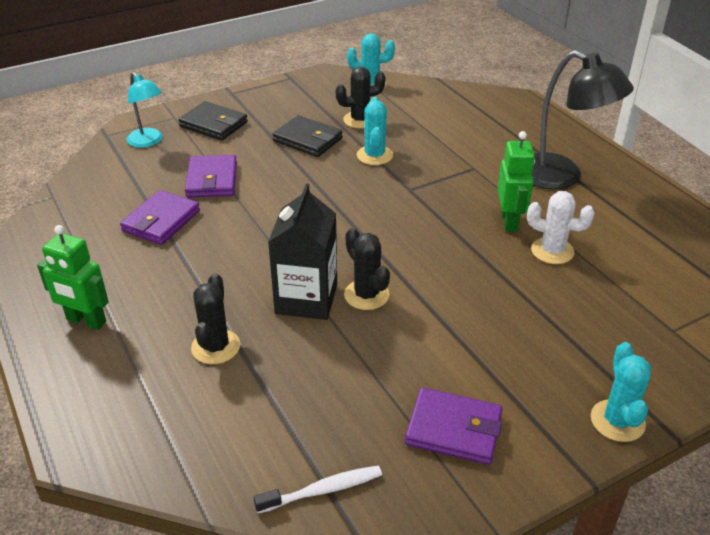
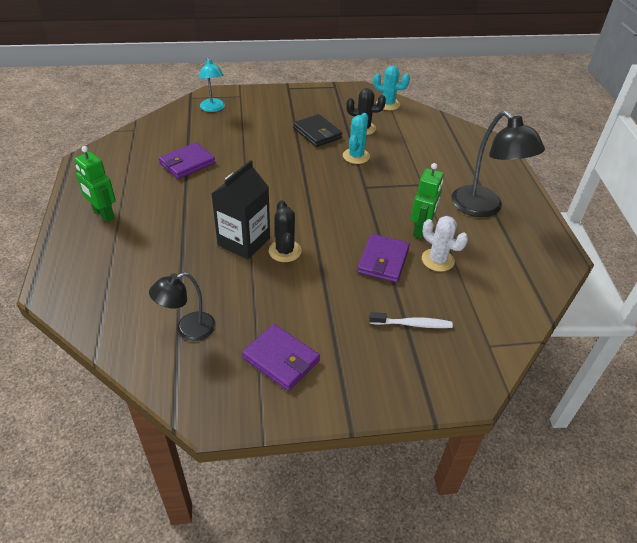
camera: 20 degrees right, 5 degrees up
(212, 180) = (236, 145): purple wallet -> purple wallet (383, 261)
(213, 124) = (262, 107): black wallet -> none
(215, 347) = (167, 255): black cactus -> none
(310, 434) = (188, 329): none -> black lamp
(323, 490) = (172, 367): white toothbrush -> white toothbrush (412, 324)
(617, 421) = (399, 394): turquoise cactus -> none

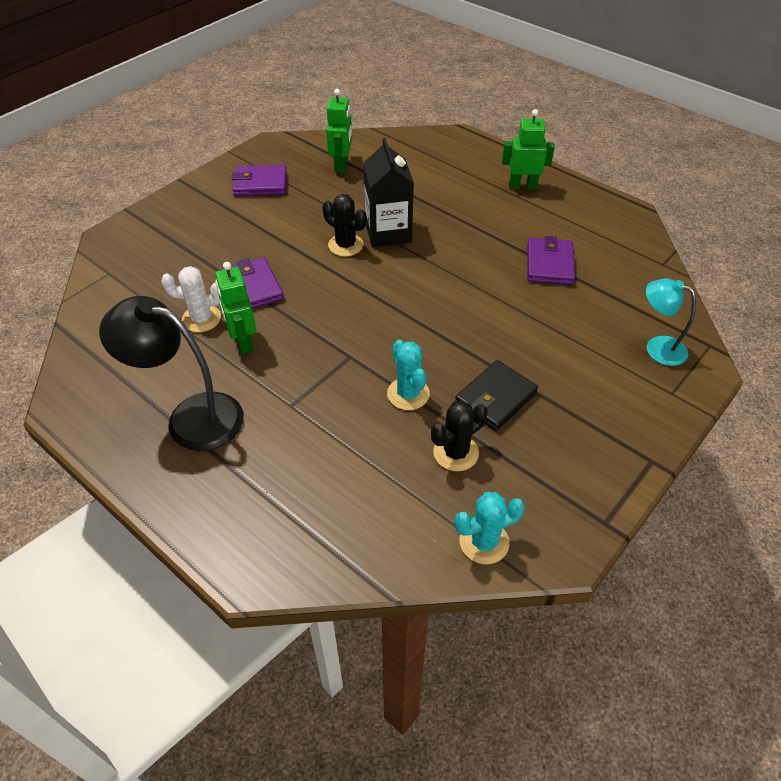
camera: 140 degrees right, 5 degrees up
(188, 329) = (341, 165): black lamp -> green robot
(317, 133) = (495, 398): black wallet -> black wallet turned 60 degrees counterclockwise
(412, 324) = (184, 253): white toothbrush -> none

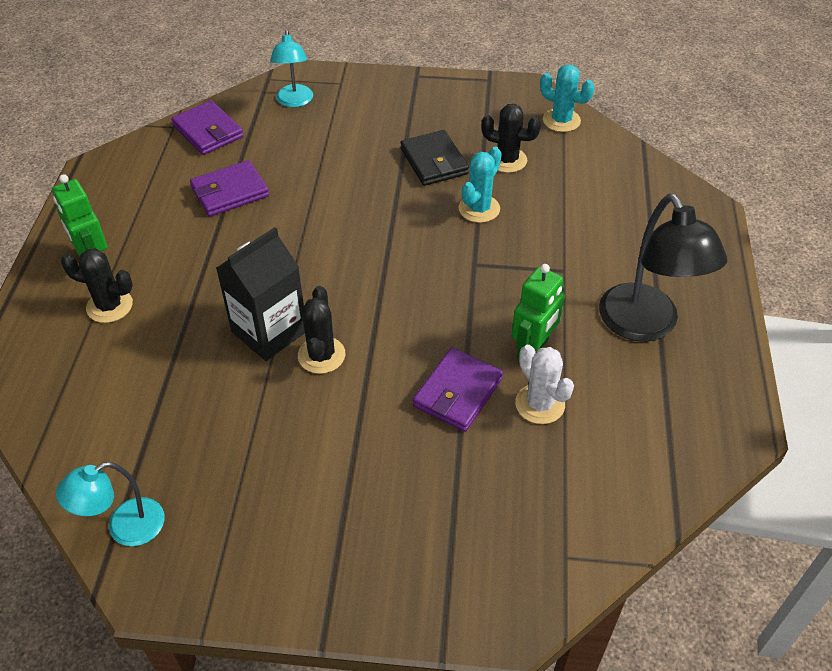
camera: 125 degrees left, 0 degrees up
(260, 184) = (261, 524): purple wallet -> purple wallet (208, 131)
(309, 146) = (125, 528): none -> turquoise lamp
(341, 165) = (153, 457): green robot -> none
(473, 181) = (109, 306): none -> black cactus
(495, 398) = (434, 161): black wallet -> black wallet turned 60 degrees clockwise

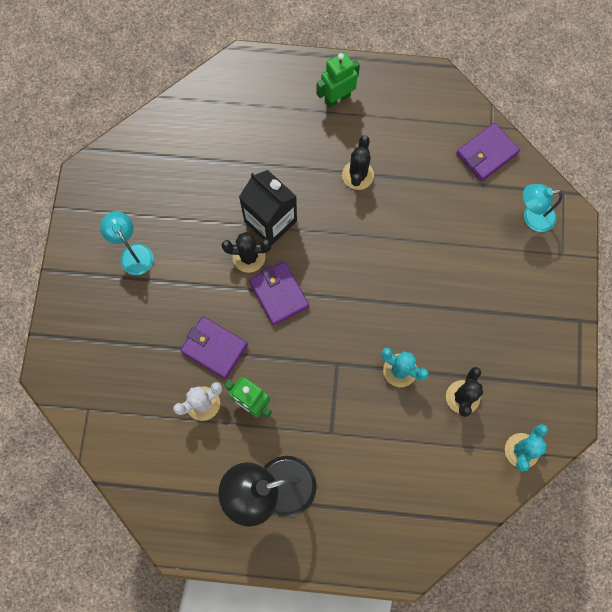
camera: 90 degrees right, 25 degrees up
(109, 306) = (294, 116): black cactus -> black cactus (357, 175)
(125, 528) = (123, 157): turquoise lamp -> turquoise lamp (133, 253)
(230, 192) = (413, 179): purple wallet -> purple wallet (279, 294)
(434, 161) = (457, 335): black wallet -> none

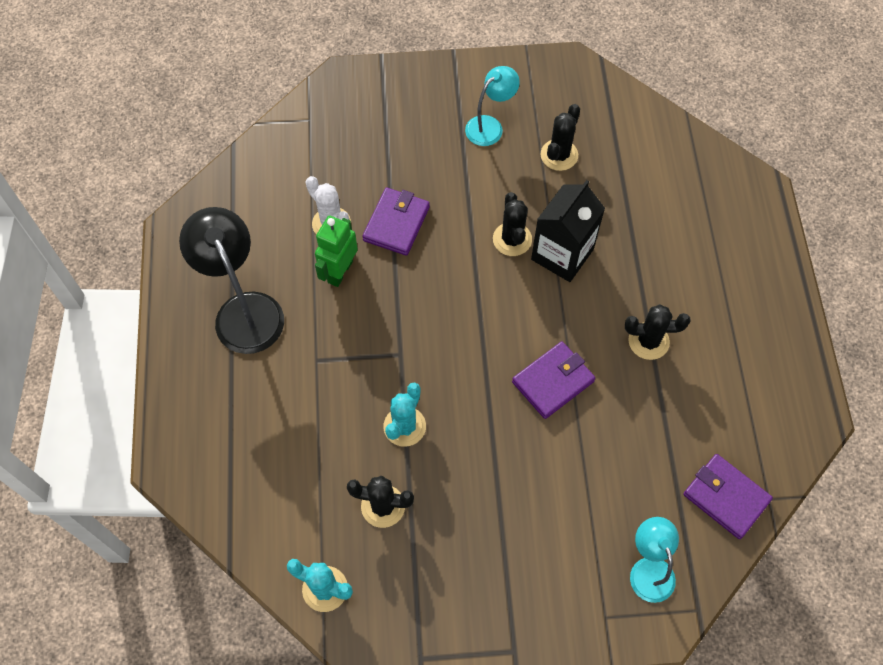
camera: 80 degrees right, 10 degrees down
(176, 203) = (559, 155): none -> black cactus
(279, 294) = (474, 278): purple wallet -> purple wallet (553, 382)
(337, 98) = (747, 302): green robot -> none

